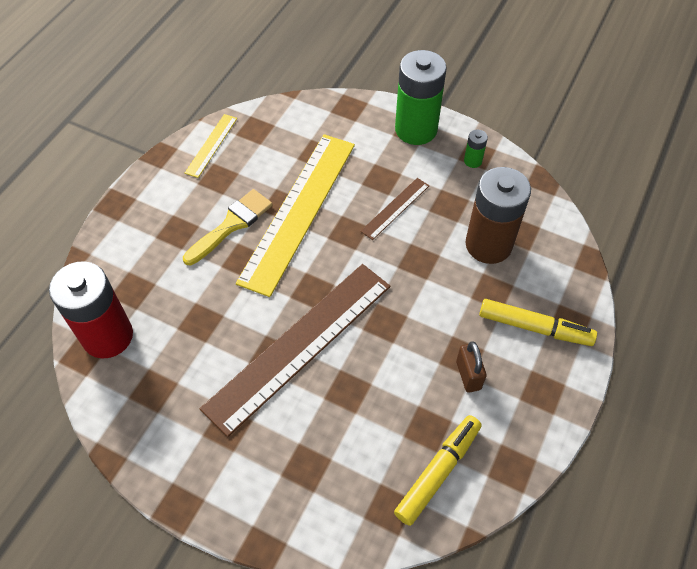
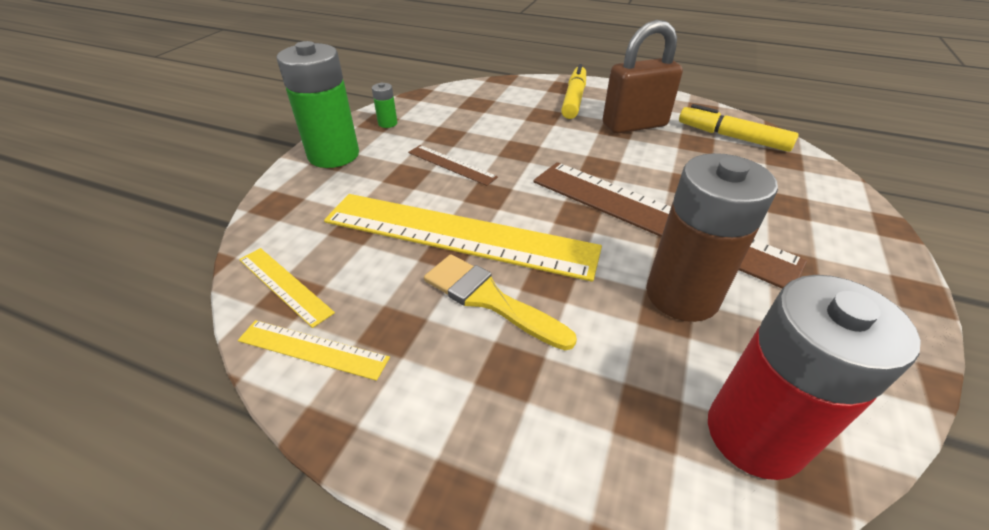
camera: 95 degrees left, 15 degrees down
(264, 125) = (284, 285): none -> yellow ruler
(468, 375) = (634, 125): brown padlock -> brown padlock, size x1.91
(488, 245) = (493, 116): brown battery -> brown battery (682, 295)

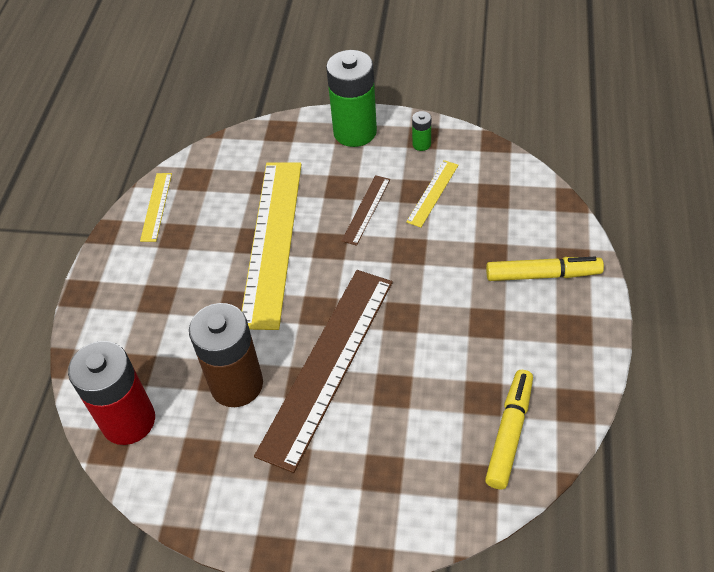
camera: 80 degrees right, 10 degrees up
(284, 285) = (202, 172): yellow ruler -> yellow ruler (432, 193)
(489, 299) = (210, 275): yellow brush -> none
(634, 125) = (500, 337): brown padlock -> none

